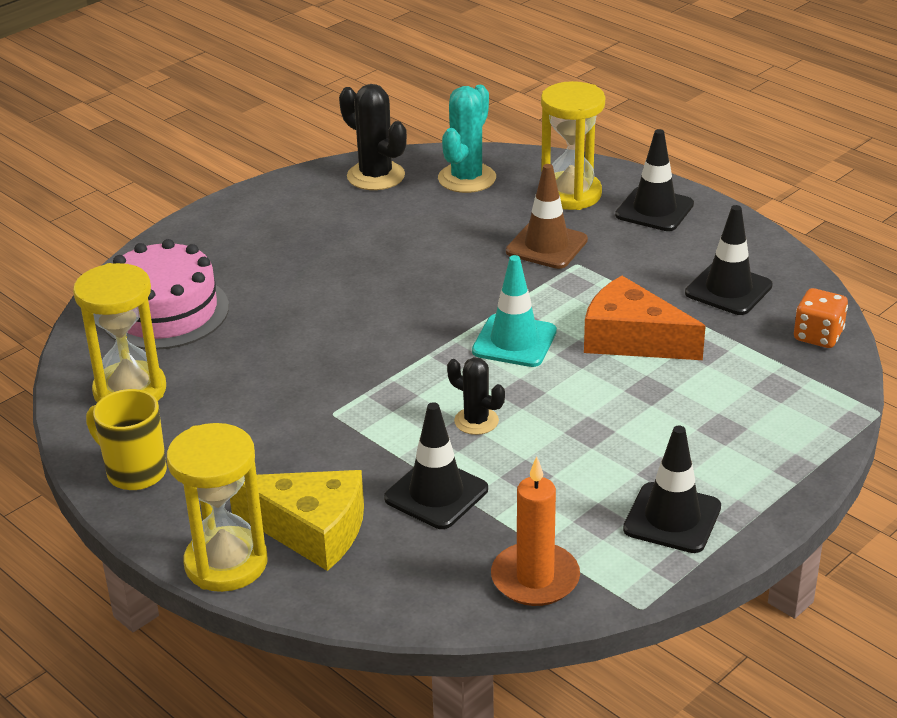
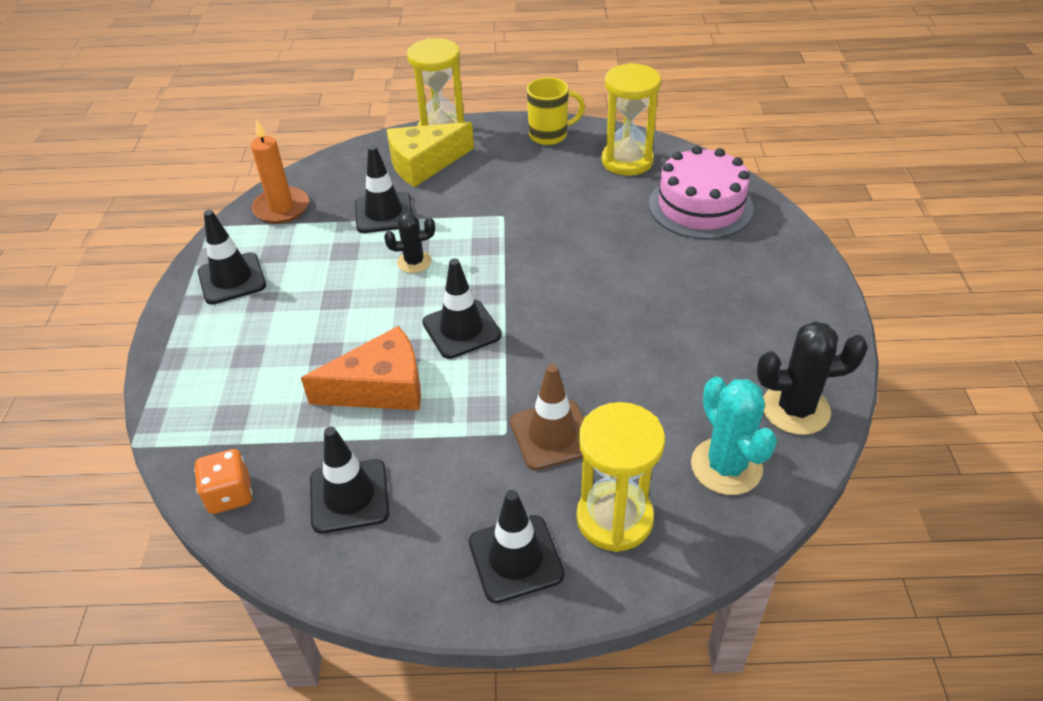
camera: 135 degrees right, 10 degrees up
(514, 341) = (461, 329): turquoise traffic cone -> black traffic cone

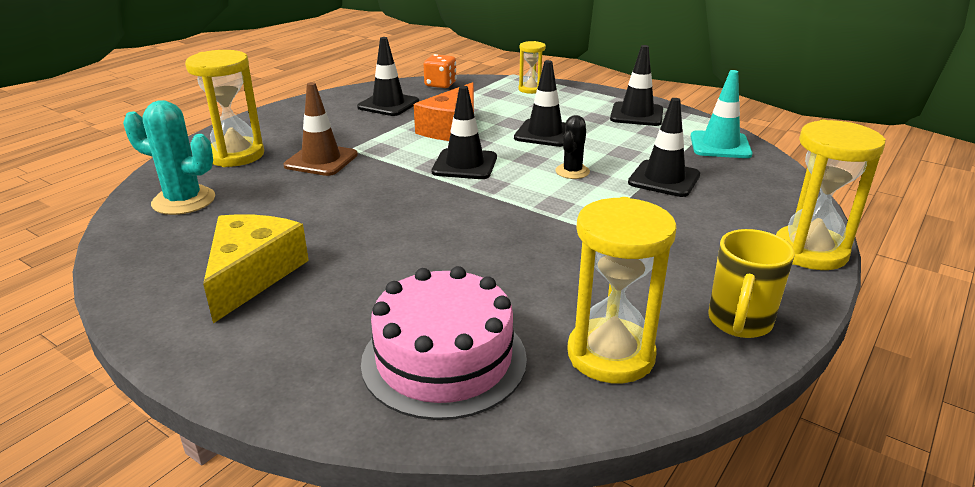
camera: 125 degrees right, 15 degrees down
(194, 394) = (531, 89): none -> yellow hourglass
(281, 208) = (720, 145): orange candle -> turquoise traffic cone
(424, 163) = (740, 221): yellow cheese -> yellow cheese (252, 275)
(516, 558) = (273, 126): black traffic cone -> black traffic cone (545, 133)
(795, 409) = (152, 251): black cactus -> none

